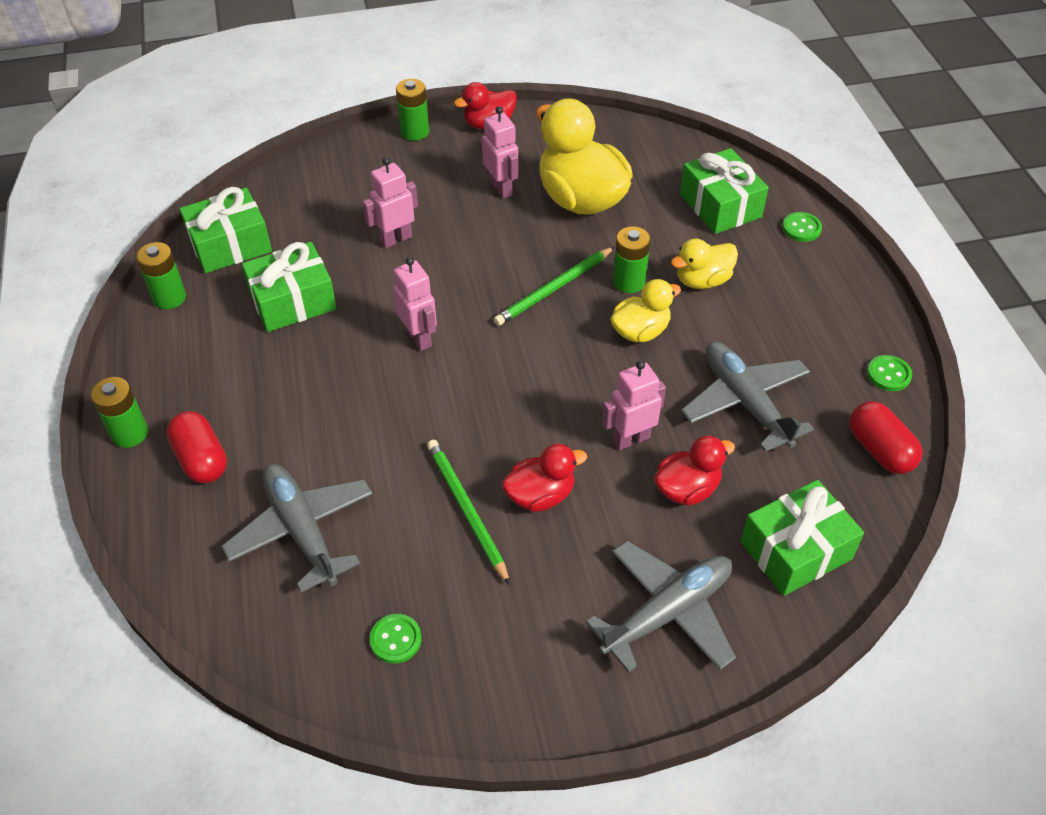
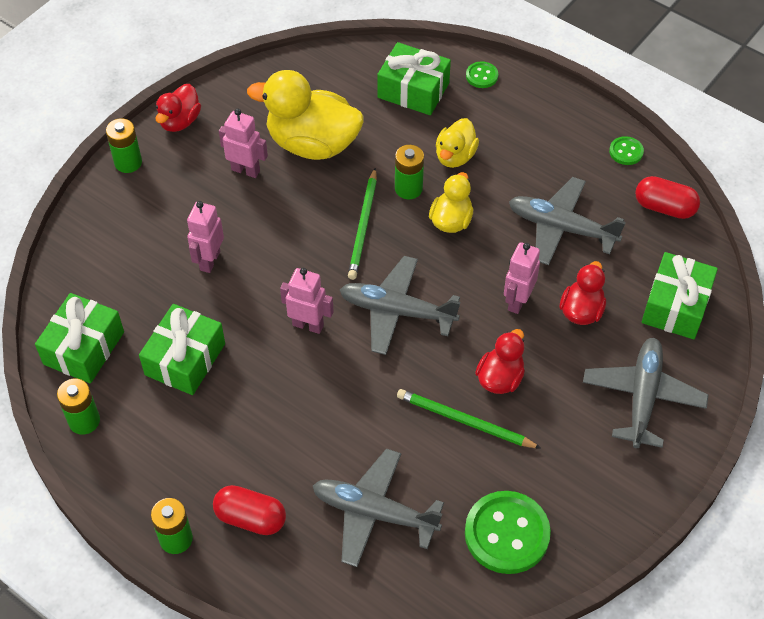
camera: 40 degrees left, 5 degrees up
(395, 639) = (507, 534): green button -> green button, size x2.08
(507, 376) = (397, 311): none -> grey plane

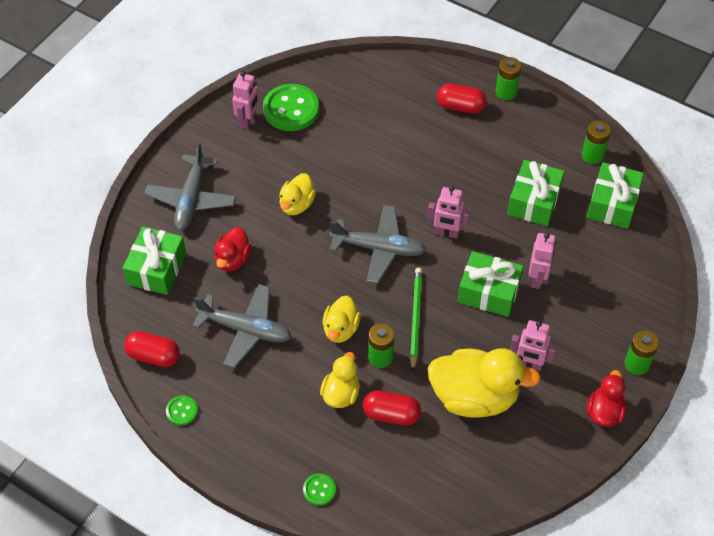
camera: 175 degrees right, 0 degrees up
(374, 513) = (379, 115): grey plane -> none
(403, 134) = (391, 414): none -> red capsule
(413, 90) = (386, 466): green gift -> green gift (488, 292)
(464, 421) = (322, 174): green pencil -> none
(500, 378) = (297, 205): red duck -> yellow duck
(517, 301) = (283, 263): pink robot -> pink robot (248, 121)

